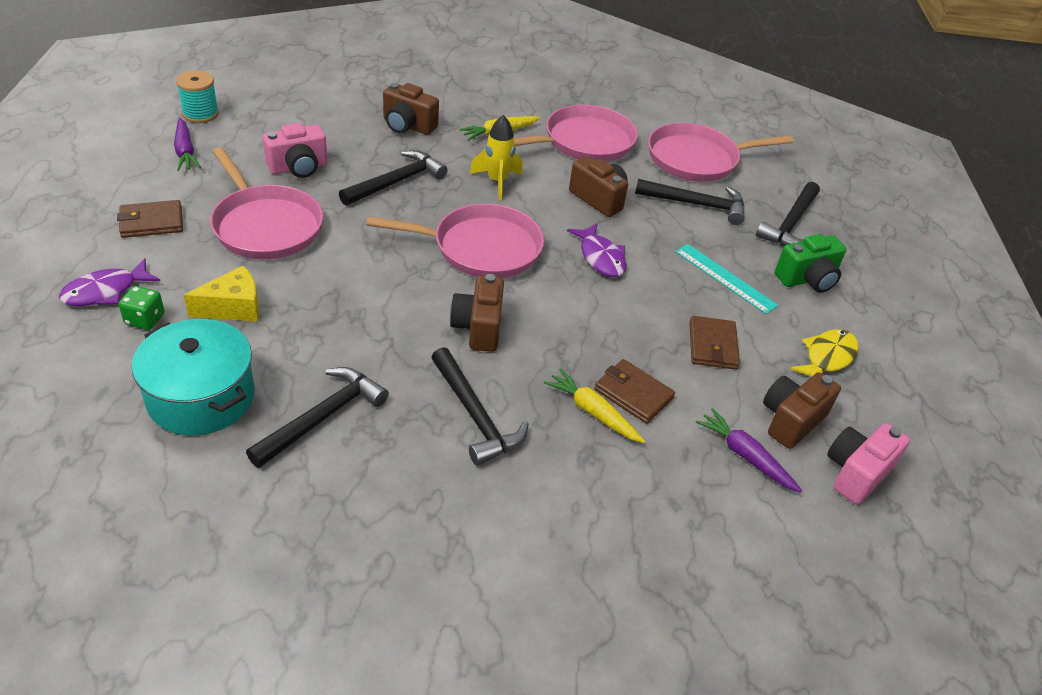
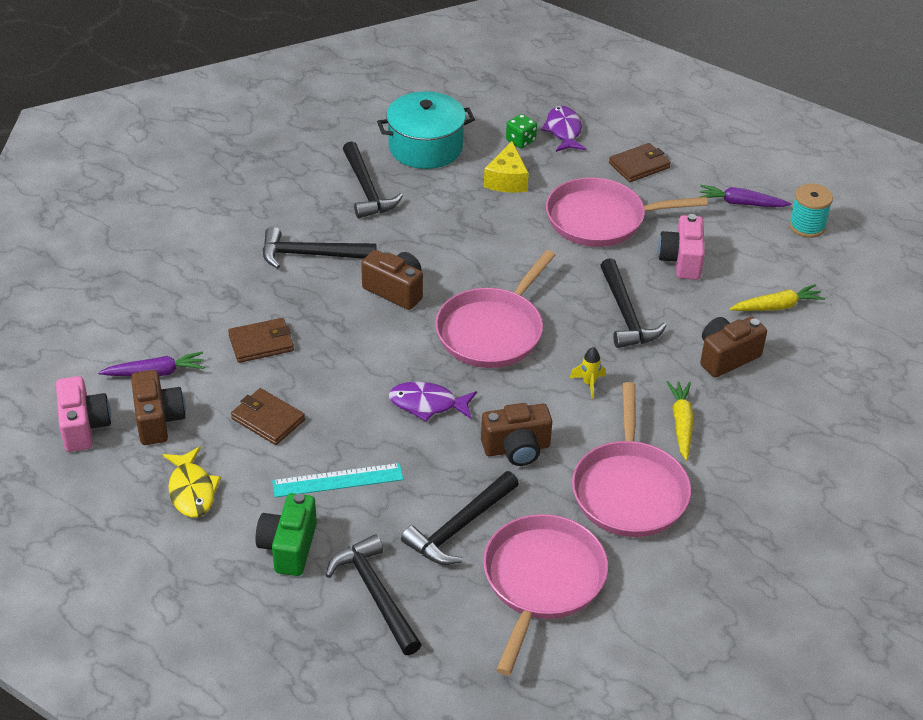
camera: 125 degrees right, 0 degrees up
(151, 222) = (639, 165): brown wallet -> brown wallet turned 45 degrees clockwise
(497, 182) = (589, 383): yellow rocket -> yellow rocket, size x0.60
(593, 412) = (263, 313): yellow carrot -> yellow carrot (777, 306)

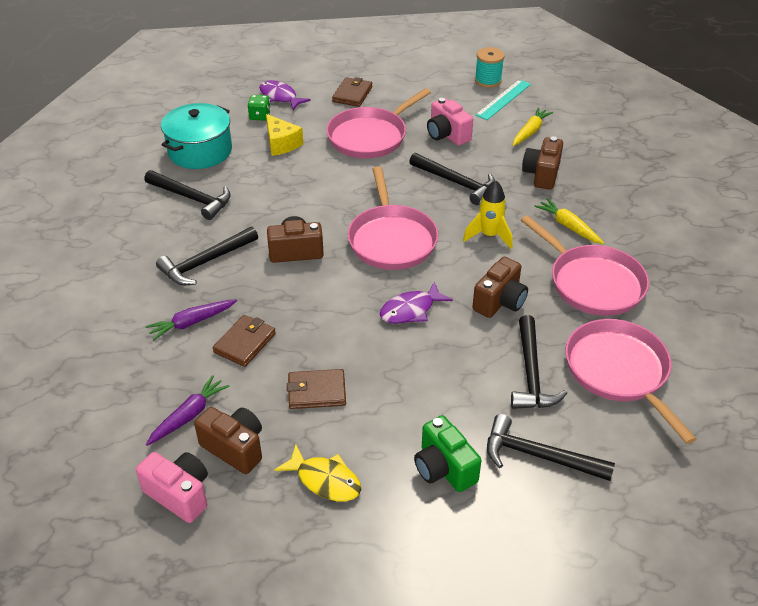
camera: 40 degrees left, 0 degrees up
(338, 480) = (417, 399): turquoise ruler -> turquoise ruler (503, 99)
(589, 383) = (489, 236): yellow rocket -> yellow rocket, size x1.66
(741, 203) = (437, 86): purple carrot -> purple carrot (192, 323)

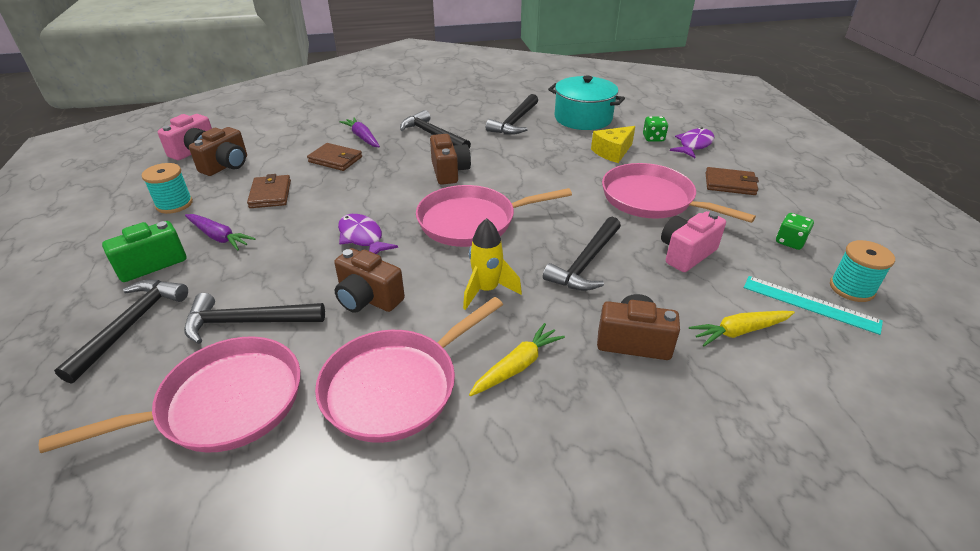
camera: 85 degrees right, 5 degrees down
(189, 415) = (266, 146): purple carrot -> purple carrot (219, 237)
(325, 480) = (174, 204): yellow fish -> turquoise spool
(435, 88) = (790, 242): none -> green dice
(530, 132) = (739, 331): yellow carrot -> yellow carrot turned 135 degrees clockwise

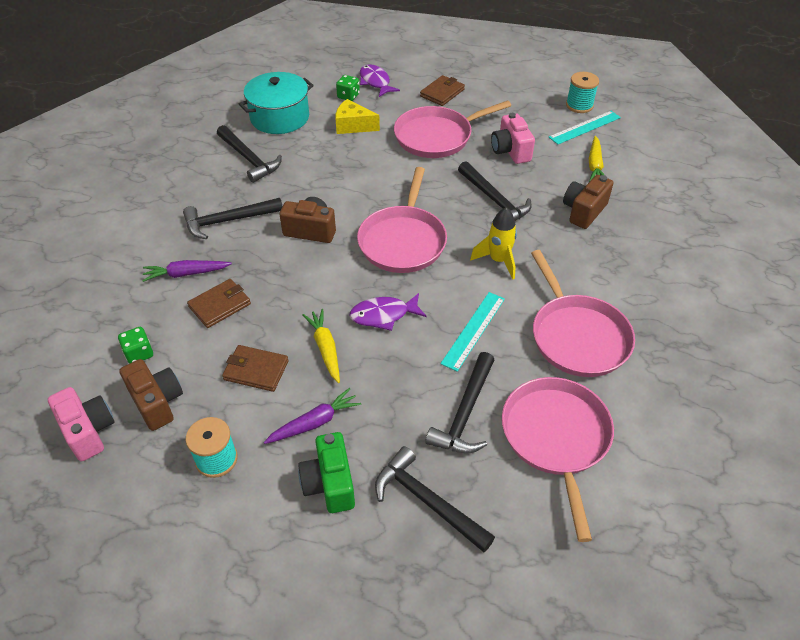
camera: 65 degrees left, 10 degrees up
(368, 299) = (473, 330): brown camera -> turquoise ruler
(517, 366) = (583, 271): yellow carrot -> yellow carrot (325, 348)
(612, 152) = (353, 126): yellow cheese -> yellow cheese turned 120 degrees clockwise
(790, 242) = (523, 103): green dice -> green dice (139, 353)

